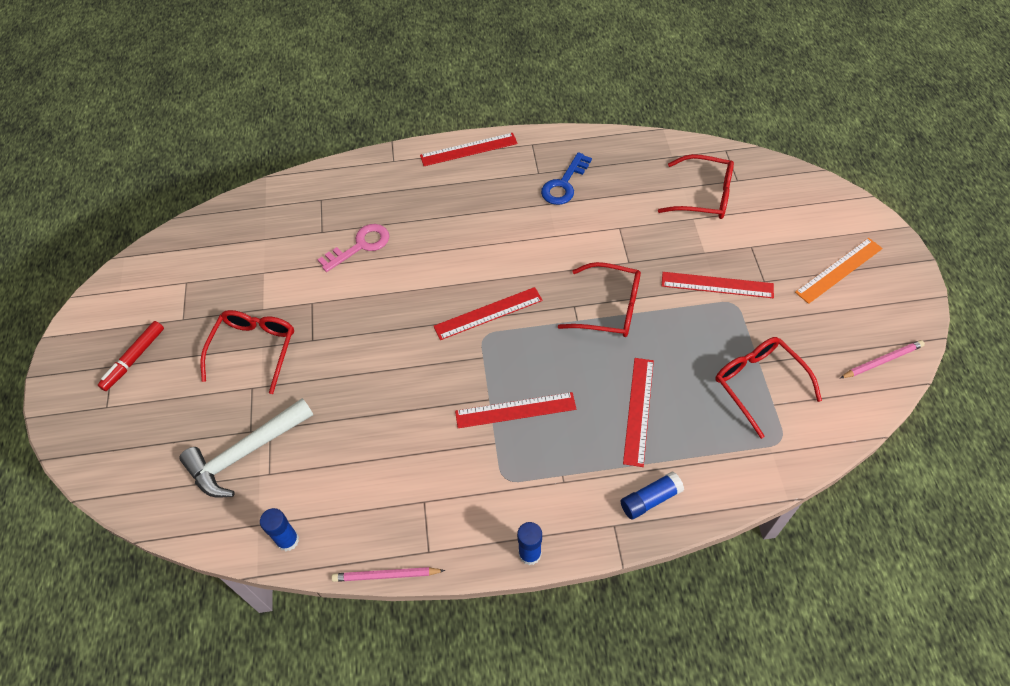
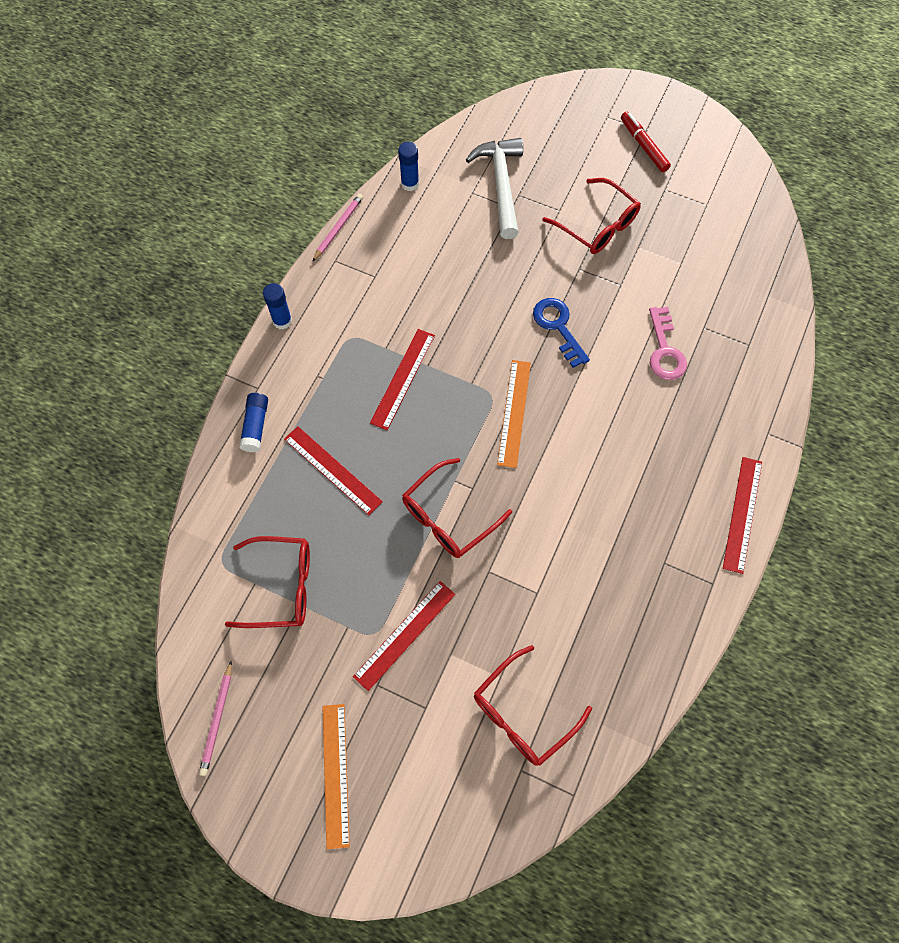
camera: 120 degrees right, 10 degrees up
(488, 313) = (514, 413): red ruler -> orange ruler
(564, 184) = (631, 578): blue key -> blue key (558, 327)

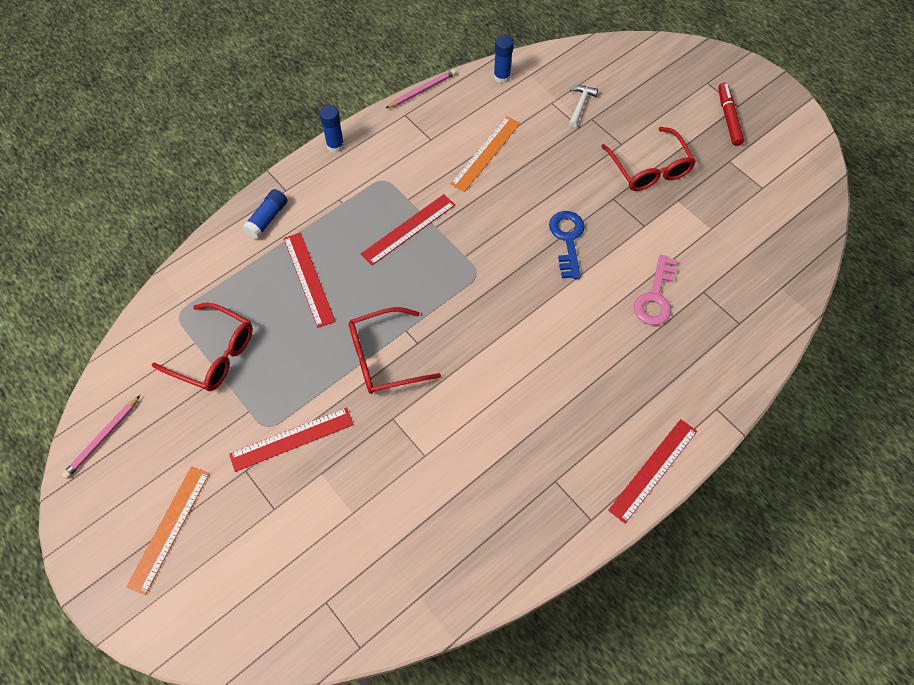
camera: 25 degrees right, 5 degrees down
(501, 185) = (580, 105): white hammer -> white hammer, size x0.49
(514, 413) = (488, 295): orange ruler -> orange ruler (485, 153)
(523, 713) = (355, 553): red glasses -> none

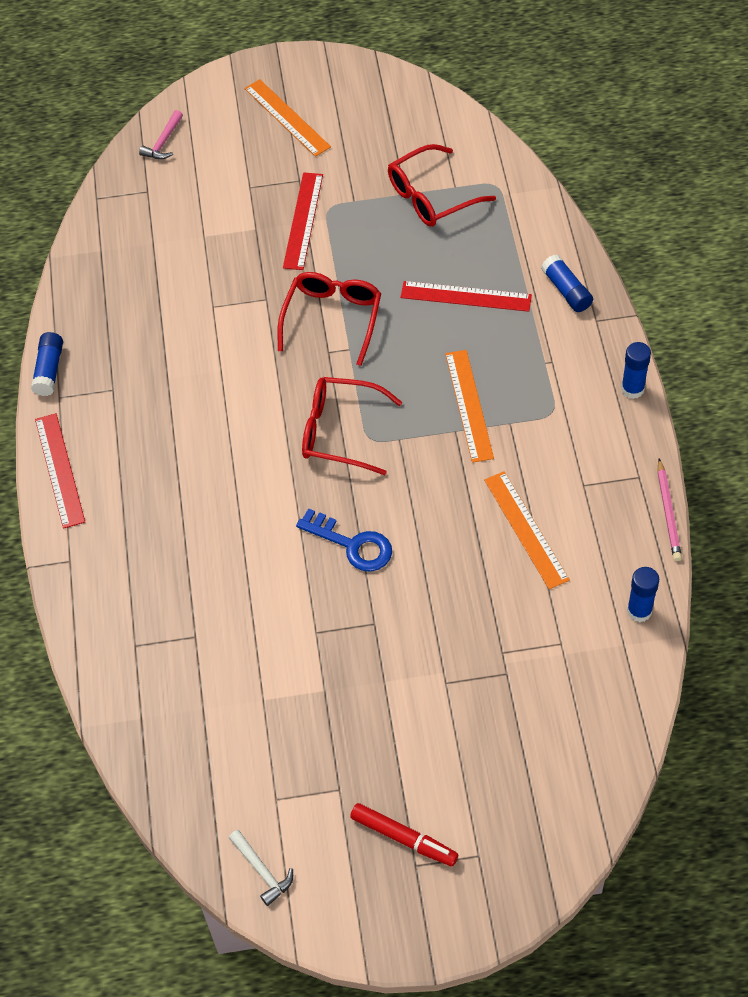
camera: 125 degrees right, 5 degrees down
(102, 438) = (403, 99): pink pencil -> none
(255, 629) = (163, 142): none -> pink hammer
(408, 229) = (468, 405): red ruler -> orange ruler
(572, 548) = (49, 370): none -> blue glue stick
(580, 105) = (536, 673): white hammer -> white hammer (262, 871)
(649, 169) = (388, 689): red glasses -> red glasses (340, 432)
(655, 297) = (223, 585): pink key -> none

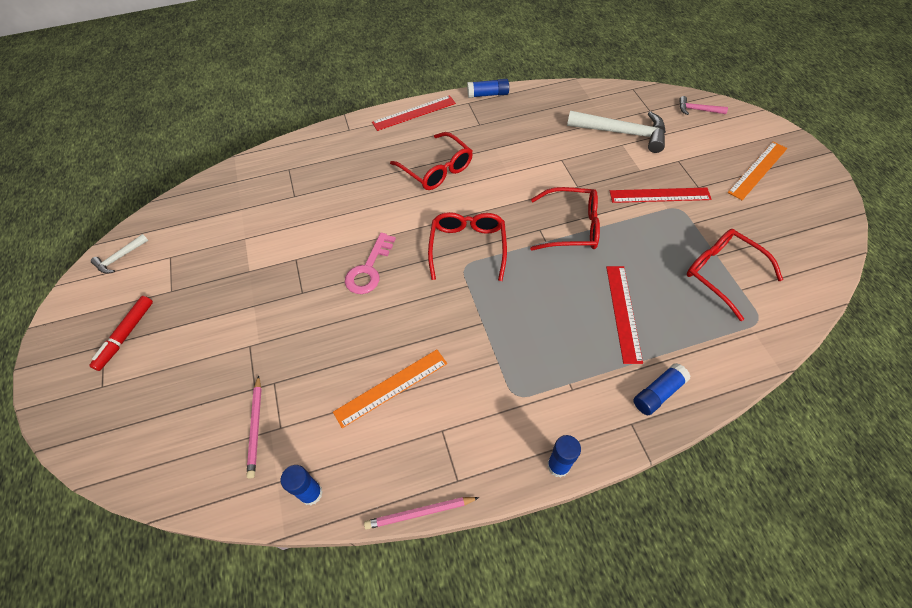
camera: 80 degrees right, 0 degrees up
(182, 230) = (622, 133): none -> white hammer
(191, 452) = (437, 169): none -> red glasses
(352, 544) = (369, 269): blue key -> pink key
(468, 405) = (510, 329): orange ruler -> none
(557, 669) = (256, 427): none -> pink pencil

